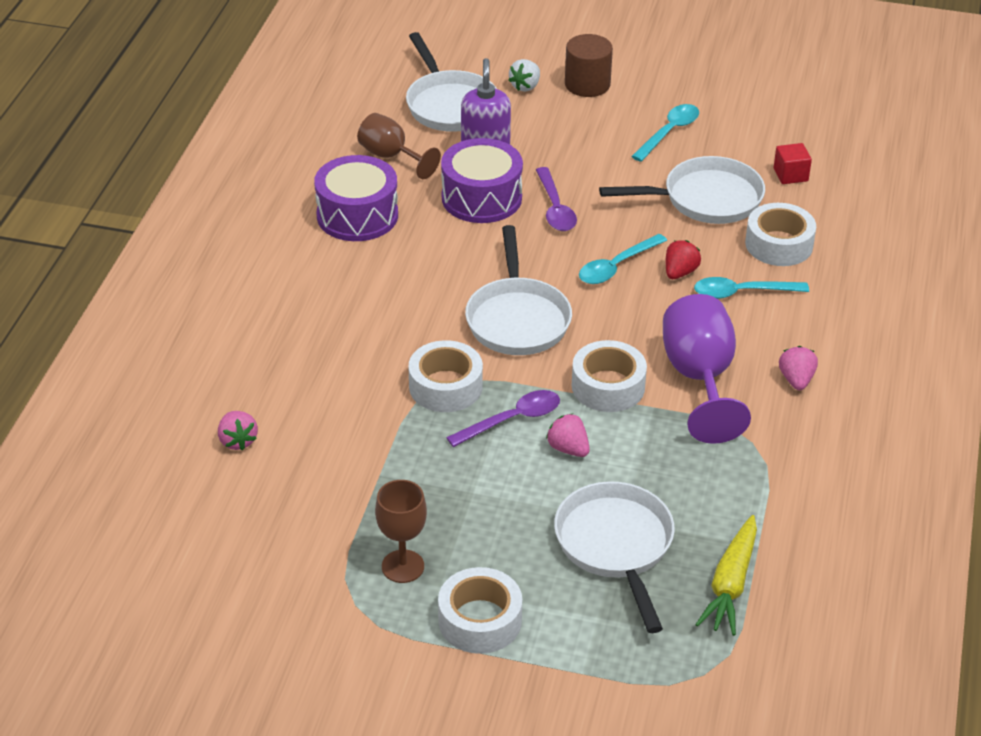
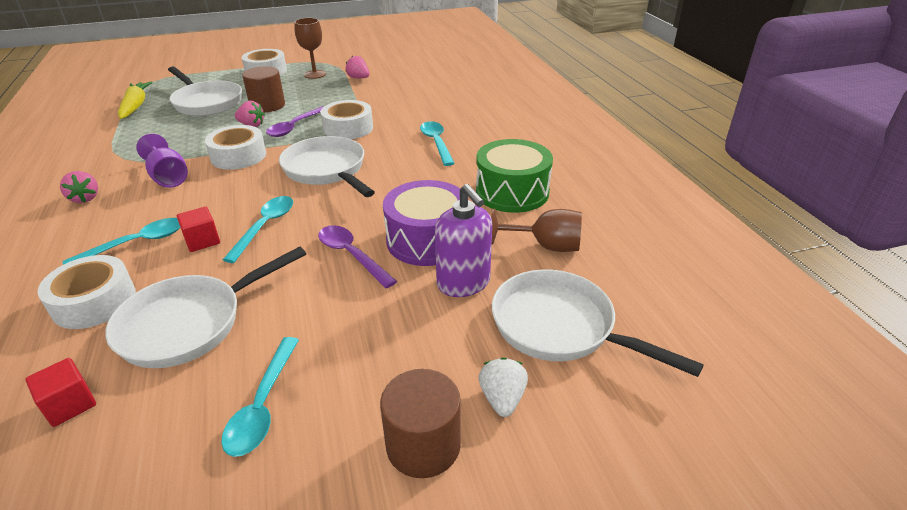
camera: 150 degrees right, 5 degrees down
(237, 441) = (439, 84): pink strawberry -> pink strawberry (358, 78)
(357, 215) = (512, 192): purple drum -> green drum
(362, 313) = (436, 143): none -> turquoise spoon
(526, 494) = (267, 105): none -> brown cylinder
(680, 272) = (202, 241): red strawberry -> red cube
(700, 379) = (168, 177): purple goblet -> purple goblet, size x0.64

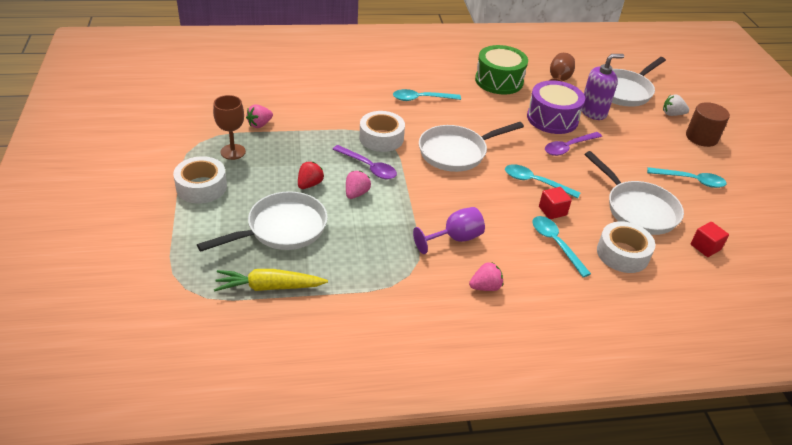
camera: 85 degrees left, 5 degrees up
(238, 156) = (421, 199): white tape -> none
(267, 105) = (309, 184): brown cylinder -> red strawberry

